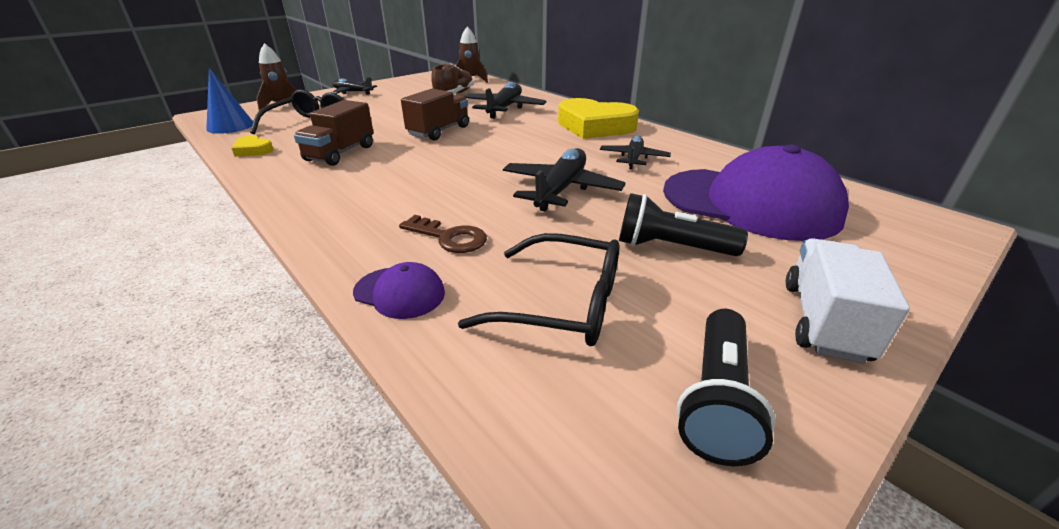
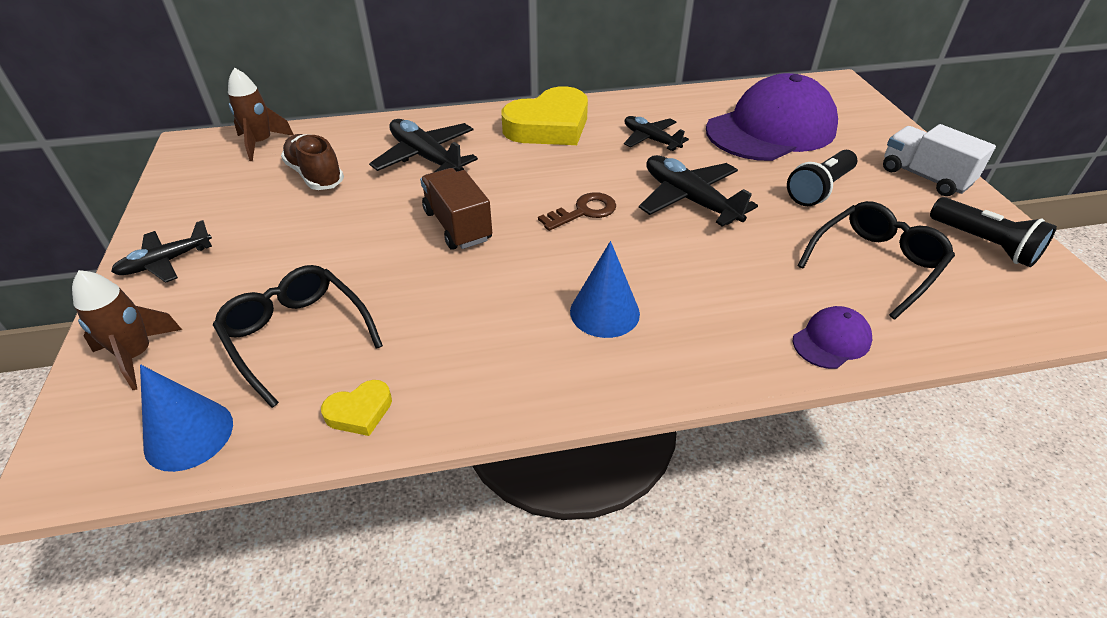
camera: 60 degrees left, 10 degrees up
(340, 153) = (460, 322): brown truck -> none
(377, 189) = (604, 312): none -> blue cone
(449, 237) = (748, 290): brown key -> brown key (583, 211)

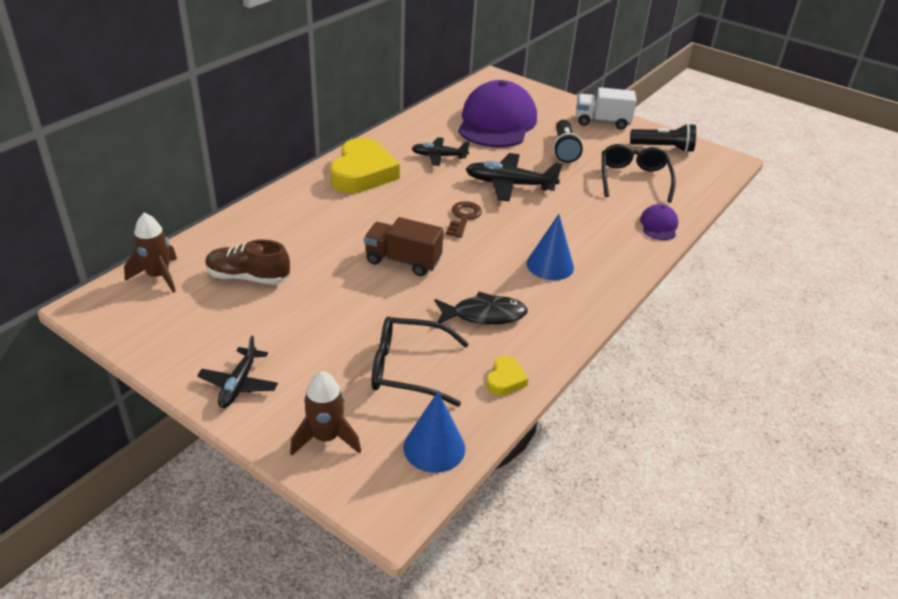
camera: 45 degrees left, 5 degrees down
(426, 157) = (311, 229): black plane -> none
(449, 325) = (484, 315): none -> black fish

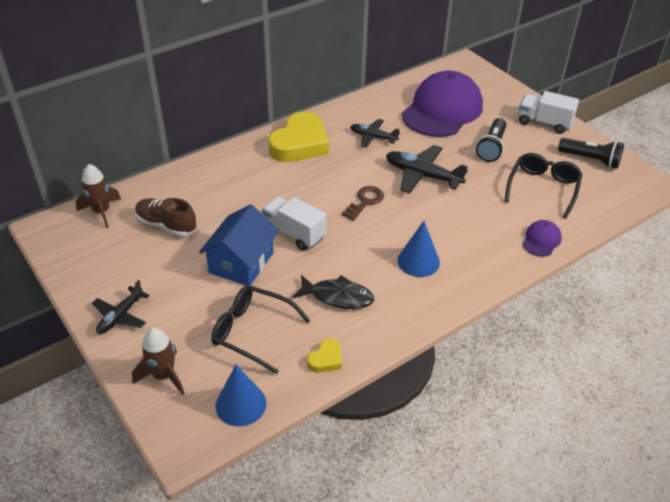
camera: 20 degrees right, 5 degrees up
(358, 300) = (241, 262): none -> blue house
(403, 261) = (294, 234): brown truck -> white truck

